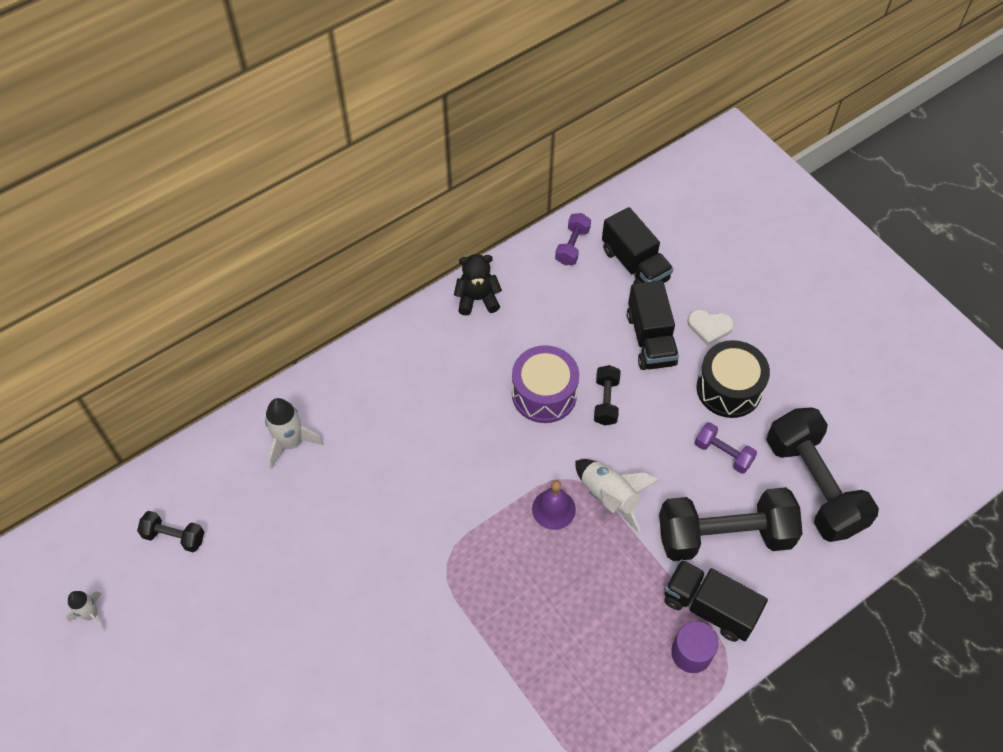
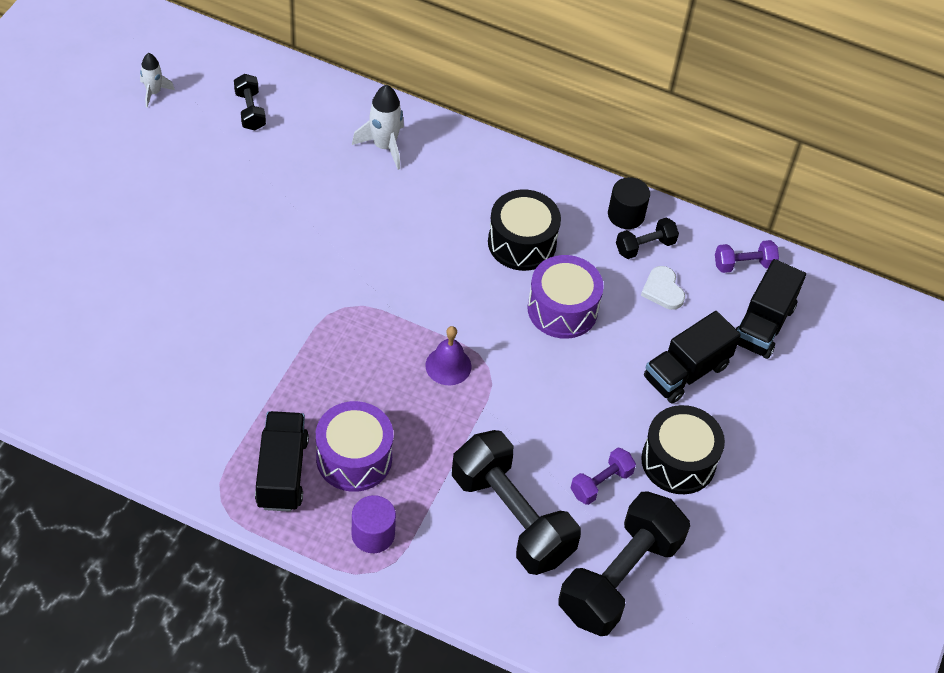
camera: 55 degrees right, 5 degrees down
(460, 389) = (522, 243): none -> black drum
(477, 299) = (626, 215): black teddy bear -> black cylinder
(606, 401) = (589, 362): black dumbbell -> black dumbbell (645, 246)
(608, 631) = (354, 458): none -> purple drum
(609, 497) = (490, 405): white rocket -> none
(709, 327) = (738, 417): white heart -> white heart (663, 290)
(709, 607) = (428, 532): black truck -> black truck (282, 472)
(723, 453) = (601, 483): purple dumbbell -> purple dumbbell turned 45 degrees clockwise

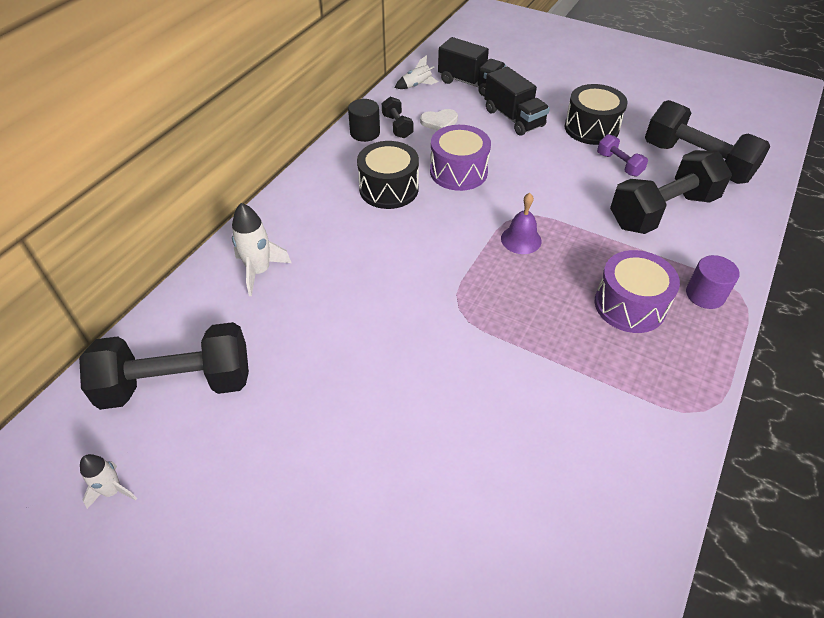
camera: 80 degrees left, 5 degrees down
(250, 111) = (177, 384): black dumbbell -> black dumbbell, size x2.15
(282, 472) = (658, 359): black truck -> none
(743, 264) = (417, 85): purple dumbbell -> white rocket

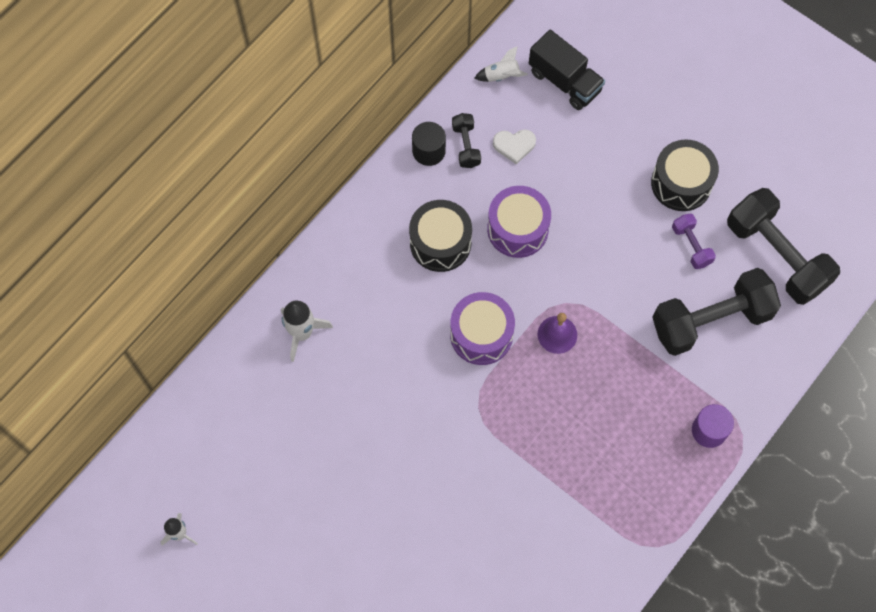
camera: 10 degrees right, 20 degrees up
(177, 384) = (227, 446): black dumbbell -> none
(513, 118) = (599, 152): black truck -> none
(629, 305) = (634, 430): purple drum -> purple drum (481, 335)

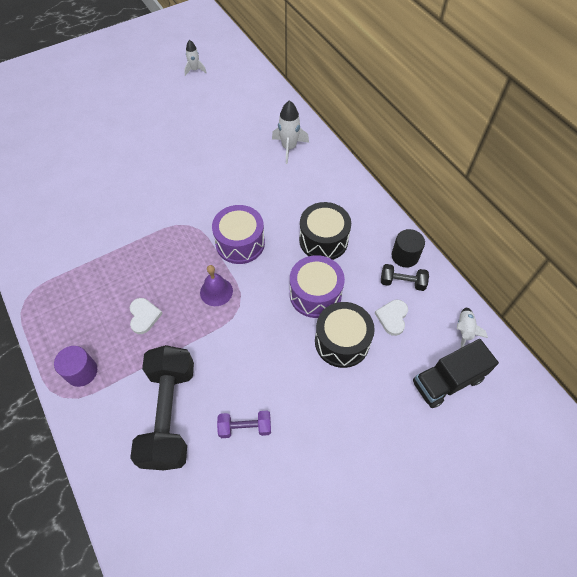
camera: 110 degrees right, 10 degrees down
(620, 398) = (144, 316): none -> white heart
(681, 183) = (310, 445): black drum -> black drum (342, 342)
(776, 256) = (201, 506): black dumbbell -> none

